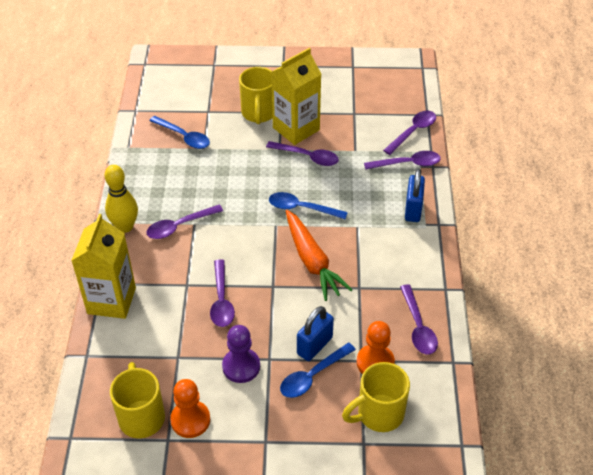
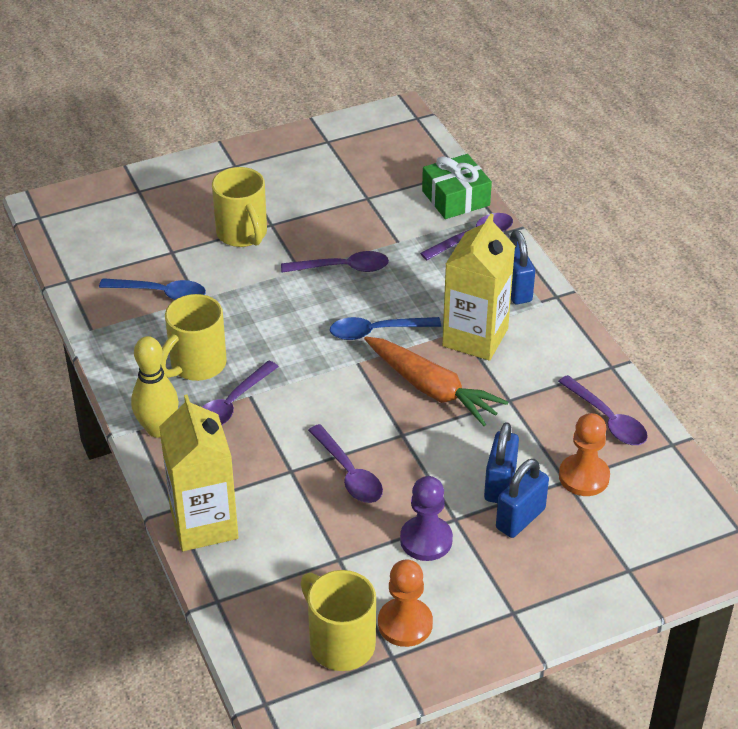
camera: 25 degrees left, 5 degrees down
(296, 129) = (305, 238): yellow carton -> yellow carton (475, 337)
(312, 376) = (520, 519): blue spoon -> blue padlock
(378, 414) = (624, 531): yellow mug -> yellow mug (196, 365)
(413, 132) = (455, 198): purple spoon -> green gift

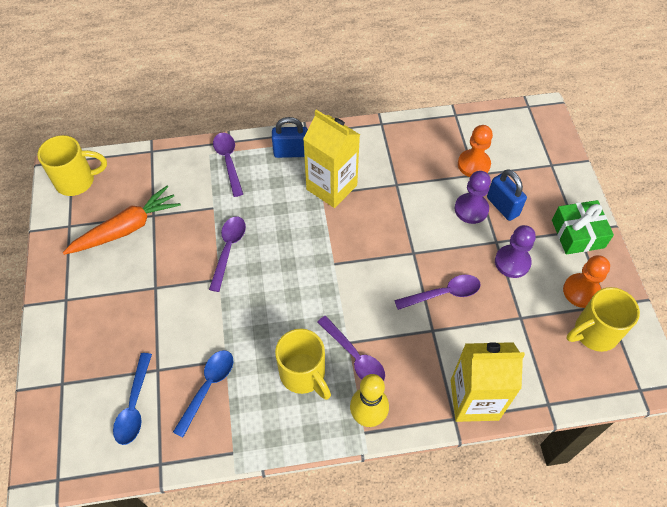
camera: 75 degrees left, 15 degrees up
(243, 234) = (159, 310): yellow mug -> yellow mug (77, 181)
(377, 331) = (306, 243): blue spoon -> blue spoon (134, 406)
(431, 389) = (374, 225): orange carrot -> orange carrot (126, 228)
(455, 198) = (180, 160): green gift -> green gift (578, 234)
(500, 484) = (471, 209): blue padlock -> purple pawn
(607, 419) = (427, 139): purple spoon -> none

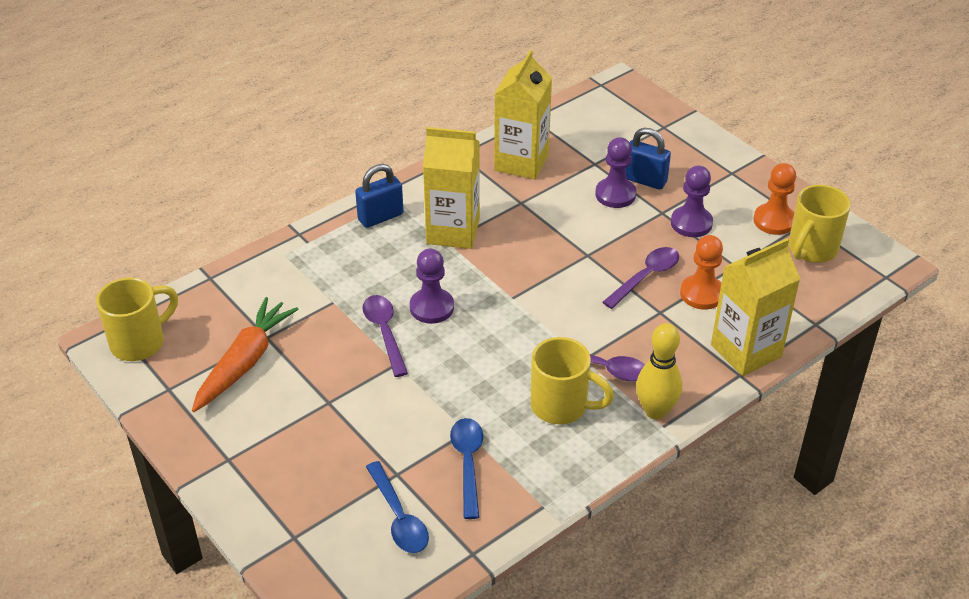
camera: 30 degrees left, 15 degrees down
(228, 161) = (314, 252): purple spoon -> none
(273, 244) = (432, 307): none -> purple pawn
(421, 149) = (521, 162): none -> yellow carton
(473, 164) = (586, 155): orange pawn -> orange pawn (702, 294)
(578, 234) = (734, 175): green gift -> none

